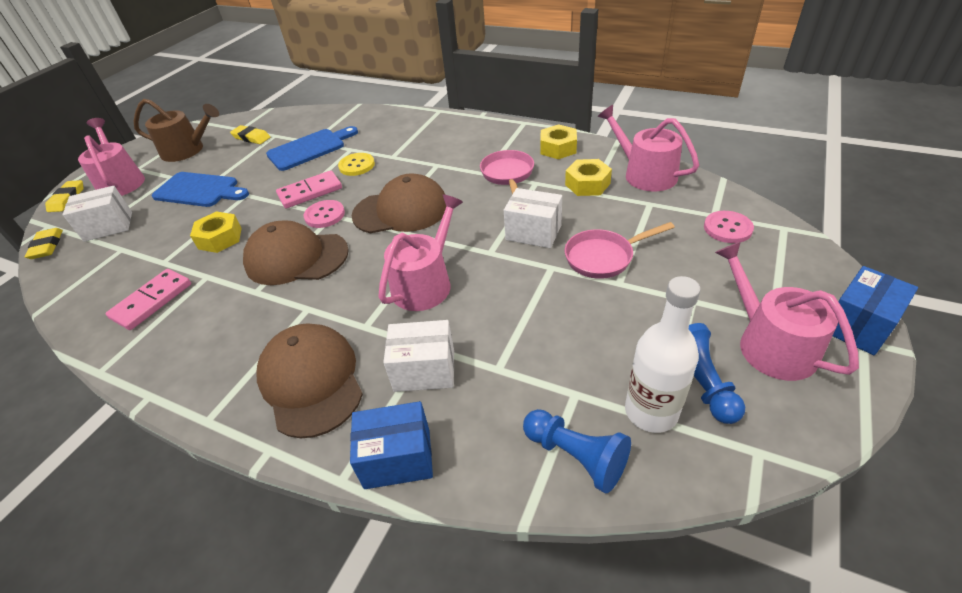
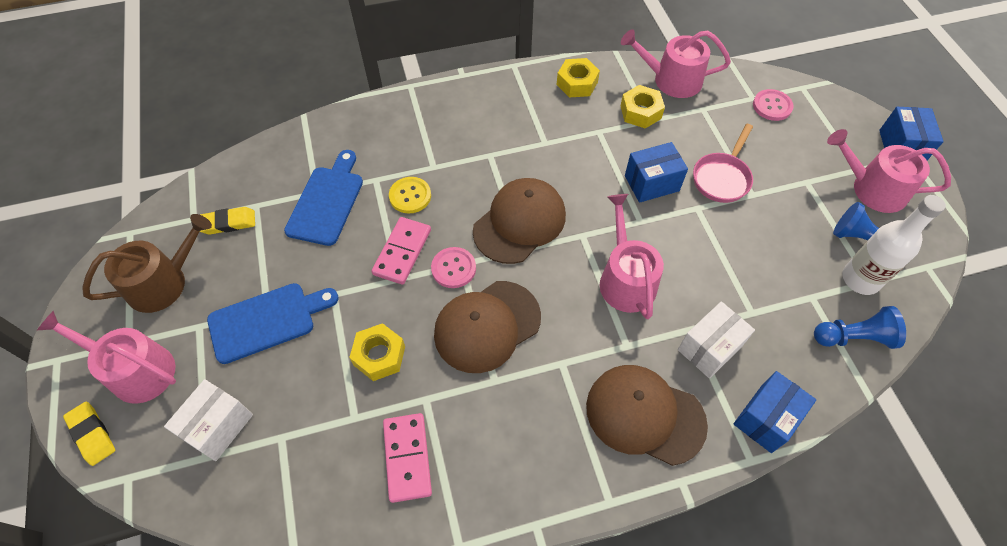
camera: 45 degrees left, 15 degrees up
(47, 246) = (174, 497): yellow eraser -> none
(508, 175) = (568, 135): pink pan -> none
(533, 232) = (651, 183): white box -> blue box

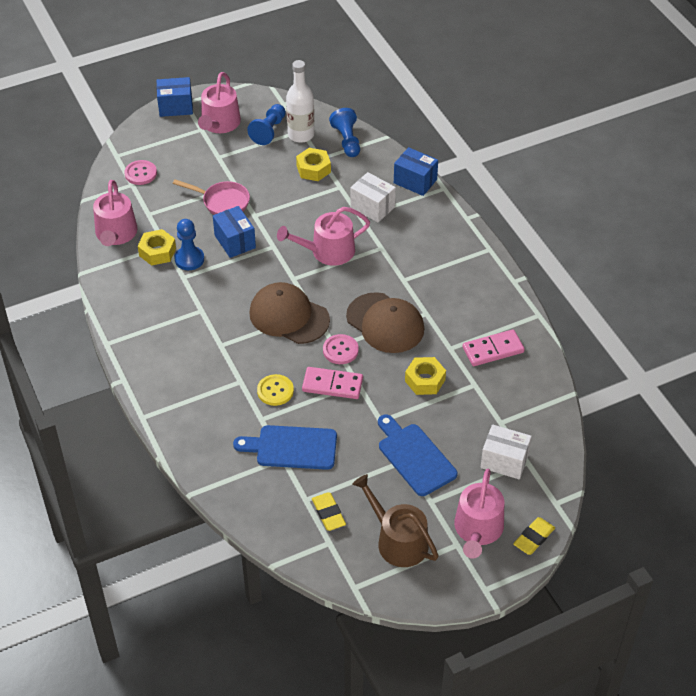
camera: 100 degrees left, 10 degrees down
(577, 83) = (126, 296): yellow nut -> yellow nut (313, 169)
(626, 138) = (189, 259): none -> blue pawn
(644, 415) = (428, 236): brown cap -> none

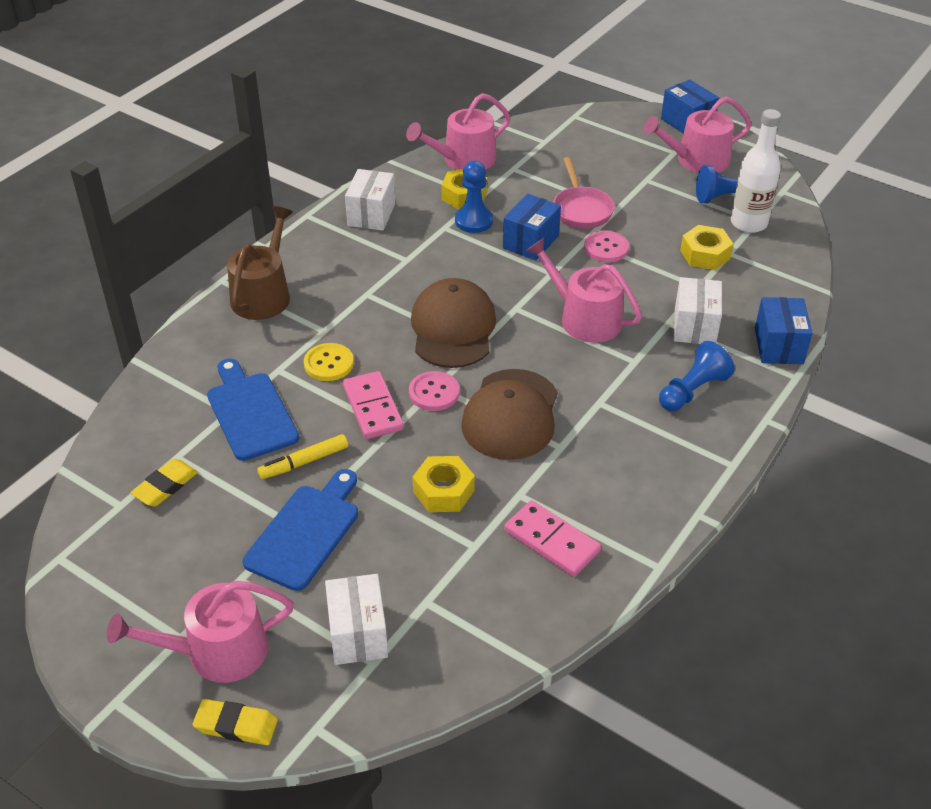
camera: 60 degrees right, 5 degrees down
(136, 308) = (371, 214): none -> white box
(140, 173) = (565, 140): pink button -> pink button (606, 248)
(347, 141) = (781, 262): blue pawn -> blue pawn (692, 390)
(356, 436) = (304, 462): none -> yellow marker
(397, 540) = (156, 571): brown watering can -> brown watering can (263, 294)

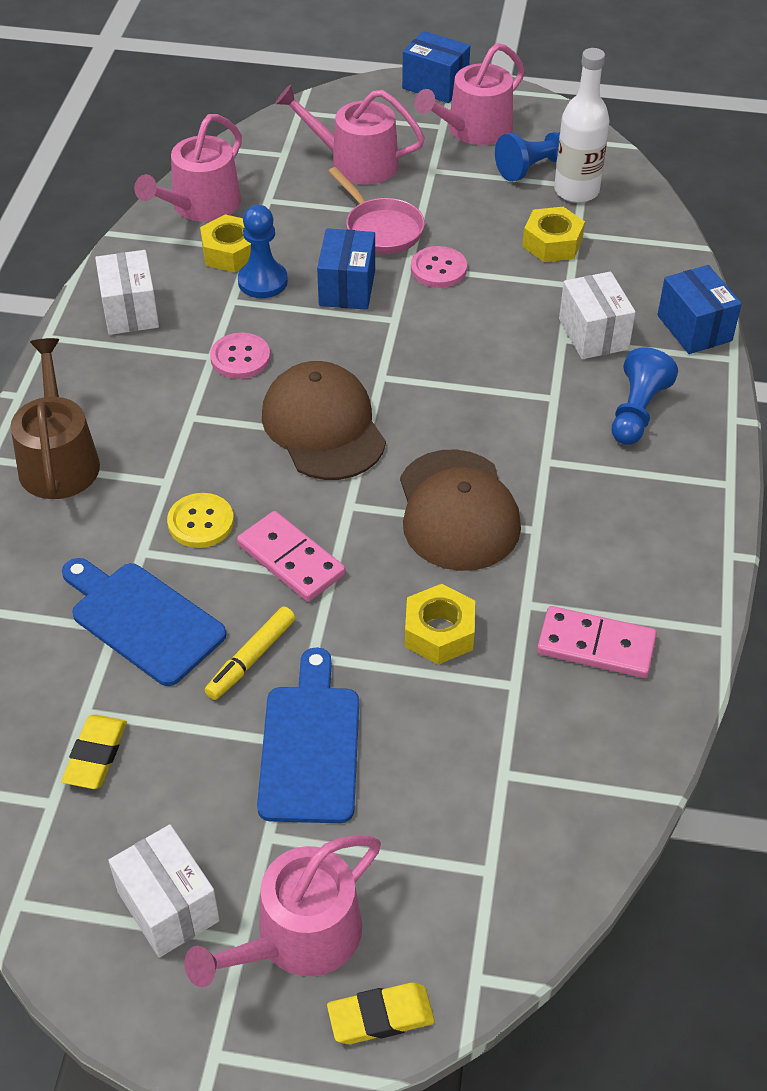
camera: 25 degrees left, 5 degrees up
(358, 634) = (451, 844): white box -> white box (168, 906)
(434, 392) = (352, 515): pink button -> pink button (240, 358)
(584, 318) = (466, 363): pink watering can -> pink watering can (355, 162)

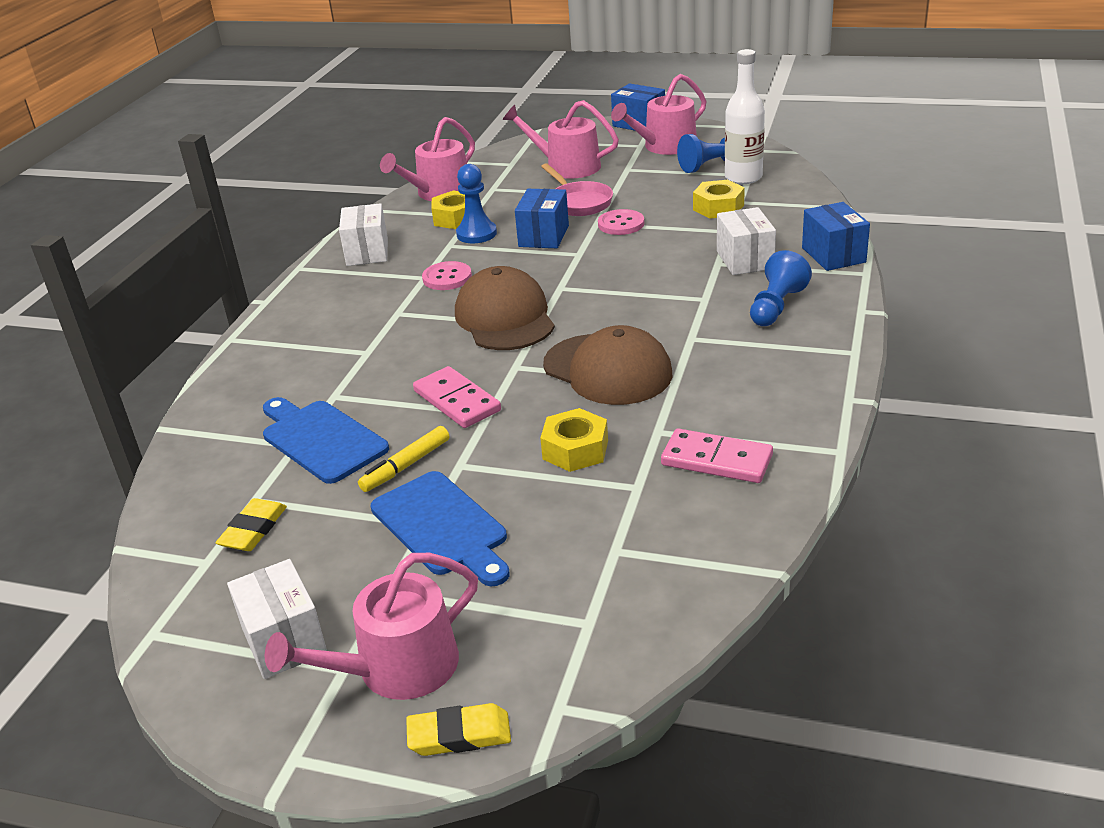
camera: 10 degrees right, 15 degrees down
(59, 459) = (284, 339): brown watering can -> none
(201, 522) = (387, 377): yellow button -> none
(310, 746) = (442, 527): blue cutting board -> blue cutting board turned 135 degrees clockwise
(457, 511) = (607, 370): brown cap -> brown cap turned 45 degrees counterclockwise

